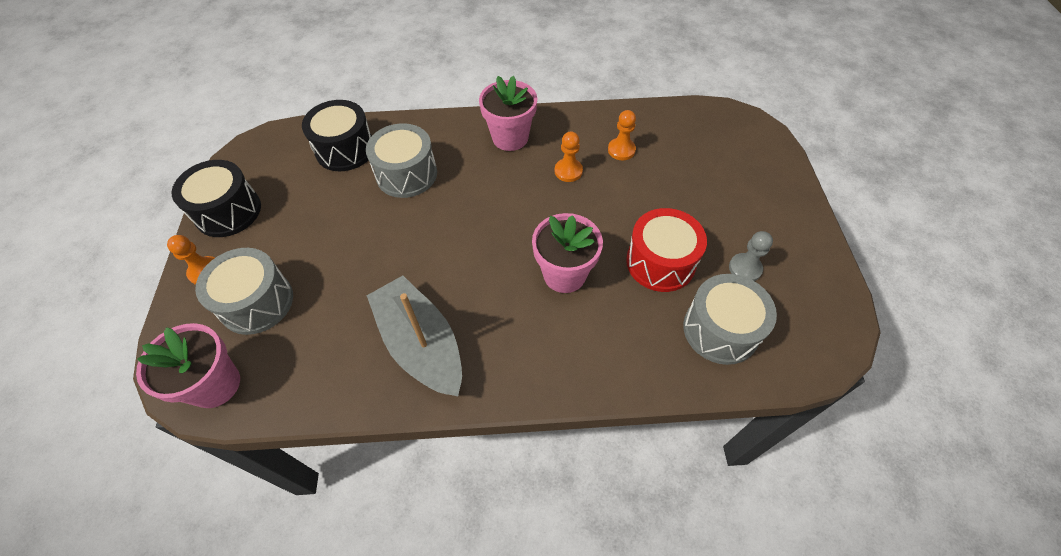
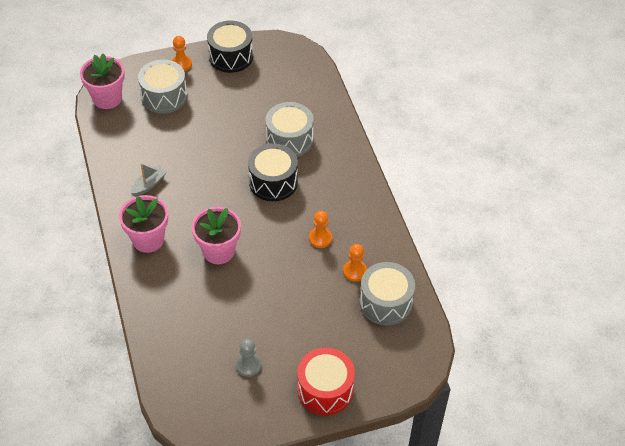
camera: 75 degrees right, 5 degrees down
(345, 149) = (304, 98): black drum -> black drum (273, 182)
(421, 344) = (149, 184): grey boat -> grey boat, size x0.47
(510, 138) = (347, 194): pink flower pot -> pink flower pot (148, 239)
(660, 262) = (242, 309): red drum -> red drum (325, 390)
(720, 330) = (190, 350): grey drum -> grey drum (385, 302)

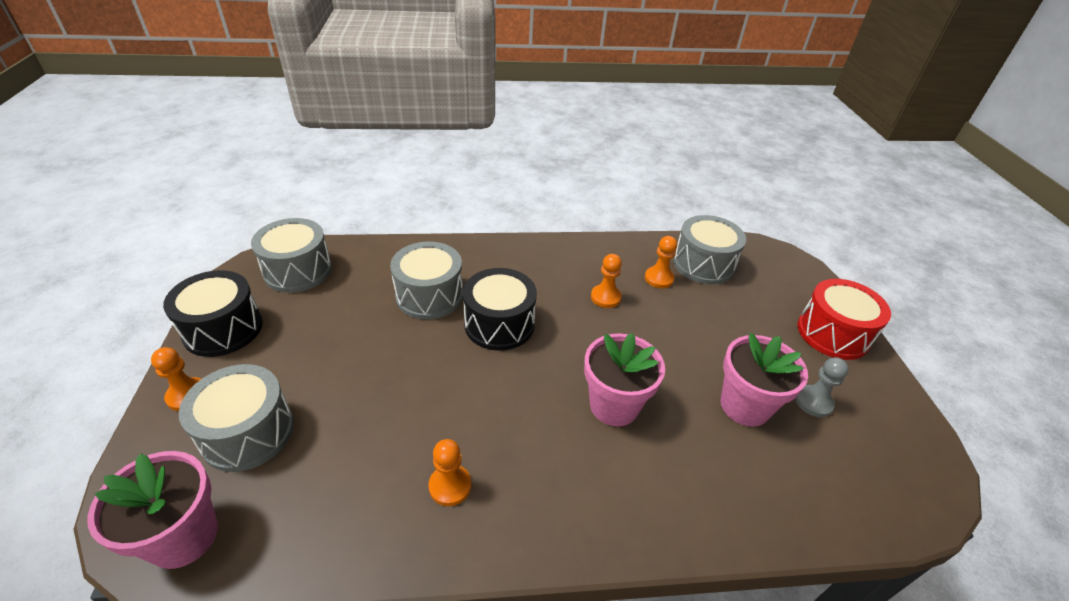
camera: 80 degrees left, 10 degrees down
(148, 239) = (576, 504): pink flower pot -> pink flower pot (744, 406)
(149, 184) = (450, 486): grey boat -> orange pawn
(292, 68) = (298, 270): none -> grey drum

